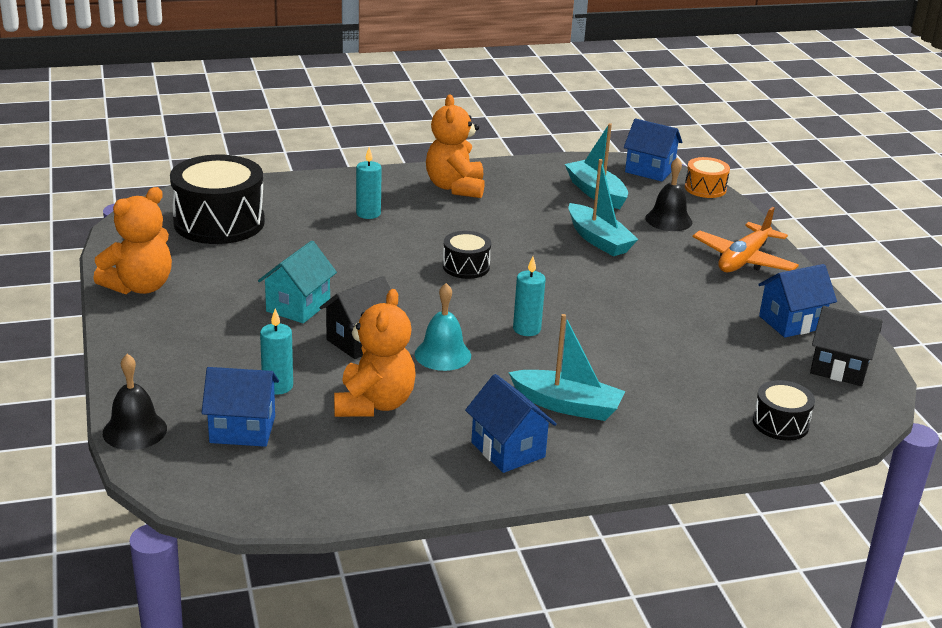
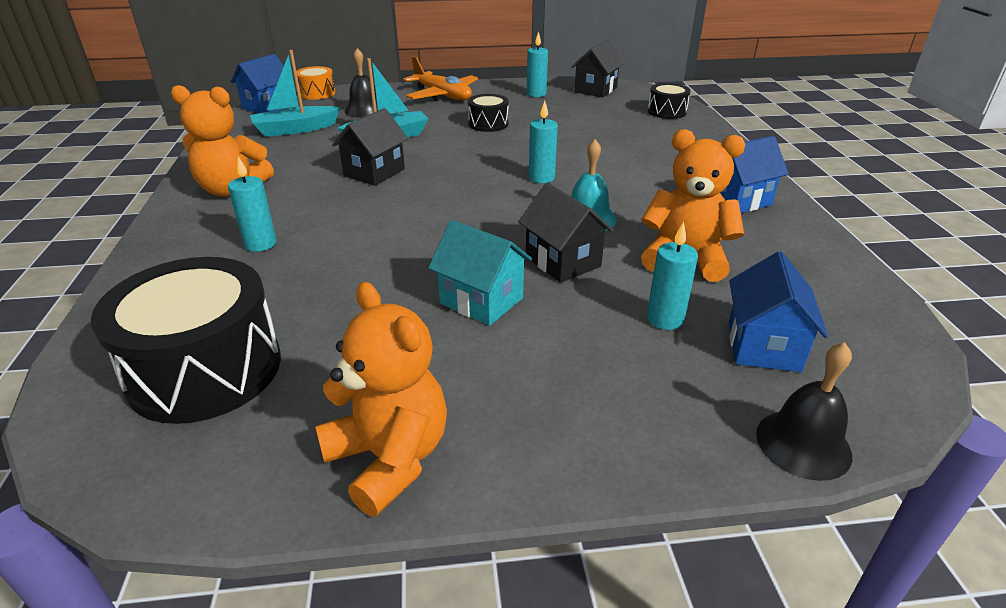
camera: 80 degrees left, 5 degrees up
(466, 267) = (416, 196): black drum -> black drum (488, 124)
(509, 242) = (374, 172): none -> black house
(567, 405) = (663, 173): turquoise boat -> none
(791, 322) = (536, 94): blue house -> turquoise candle

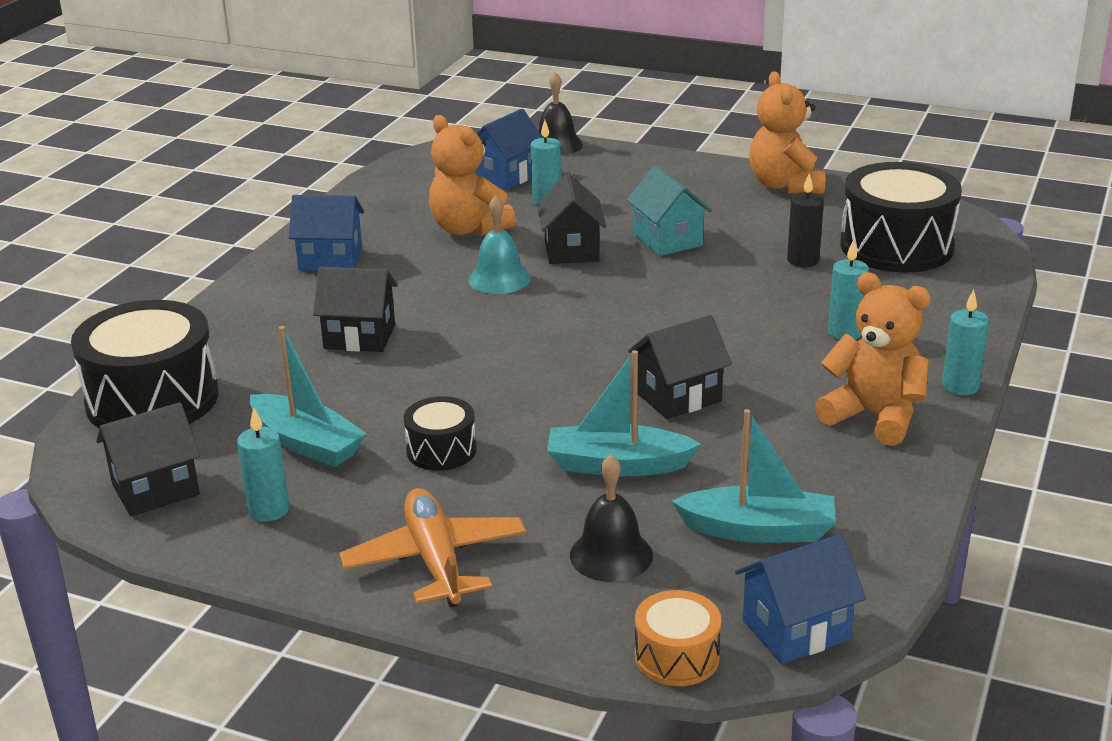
camera: 150 degrees left, 5 degrees down
(320, 314) = (803, 260): none -> black candle
(541, 178) = (484, 335): turquoise candle -> turquoise candle (960, 386)
(559, 113) = (307, 443): none -> turquoise boat
(618, 159) = (359, 337): none -> black house
(667, 112) = (152, 399): black drum -> black drum, size x1.98

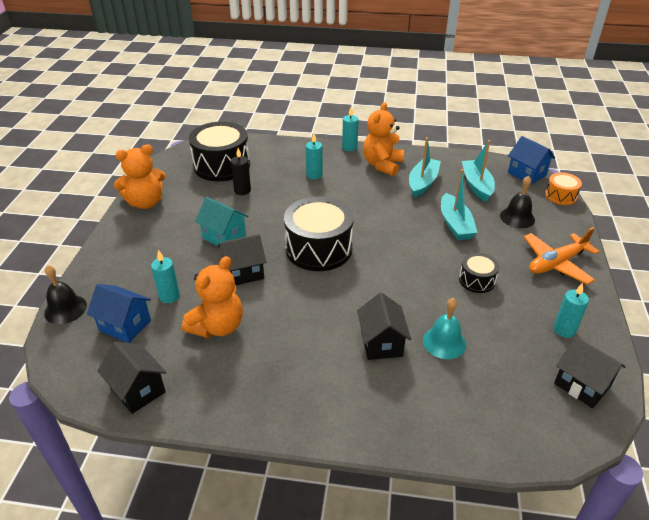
camera: 105 degrees left, 10 degrees up
(152, 399) = (501, 427): black drum -> black drum (318, 248)
(307, 443) = (501, 333): turquoise boat -> turquoise boat (422, 183)
(330, 260) = (279, 392): blue house -> none
(499, 279) = (288, 296): turquoise bell -> turquoise bell (444, 342)
(668, 240) = (224, 237): turquoise house -> turquoise house turned 75 degrees clockwise
(678, 397) = (391, 214): black house -> black house (138, 390)

